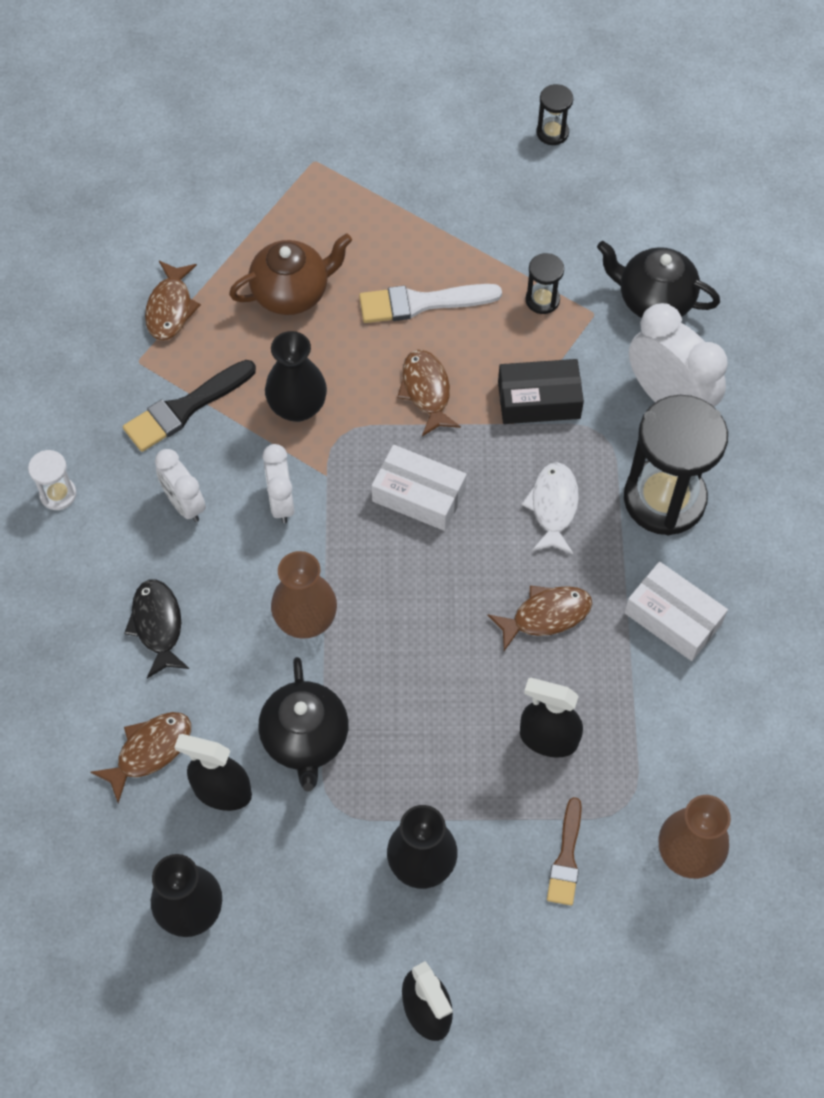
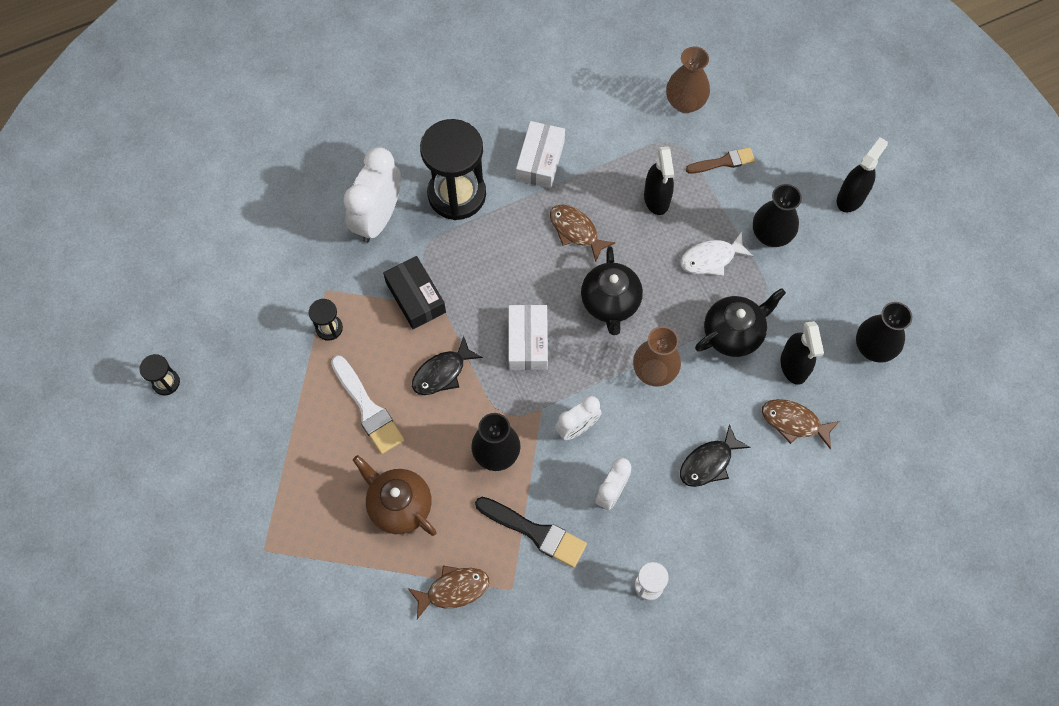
camera: 115 degrees left, 5 degrees up
(426, 391) = (442, 373): brown fish -> black fish
(553, 506) = (495, 257): white fish -> white fish (711, 259)
(654, 300) = (297, 256): black teapot -> black teapot (610, 303)

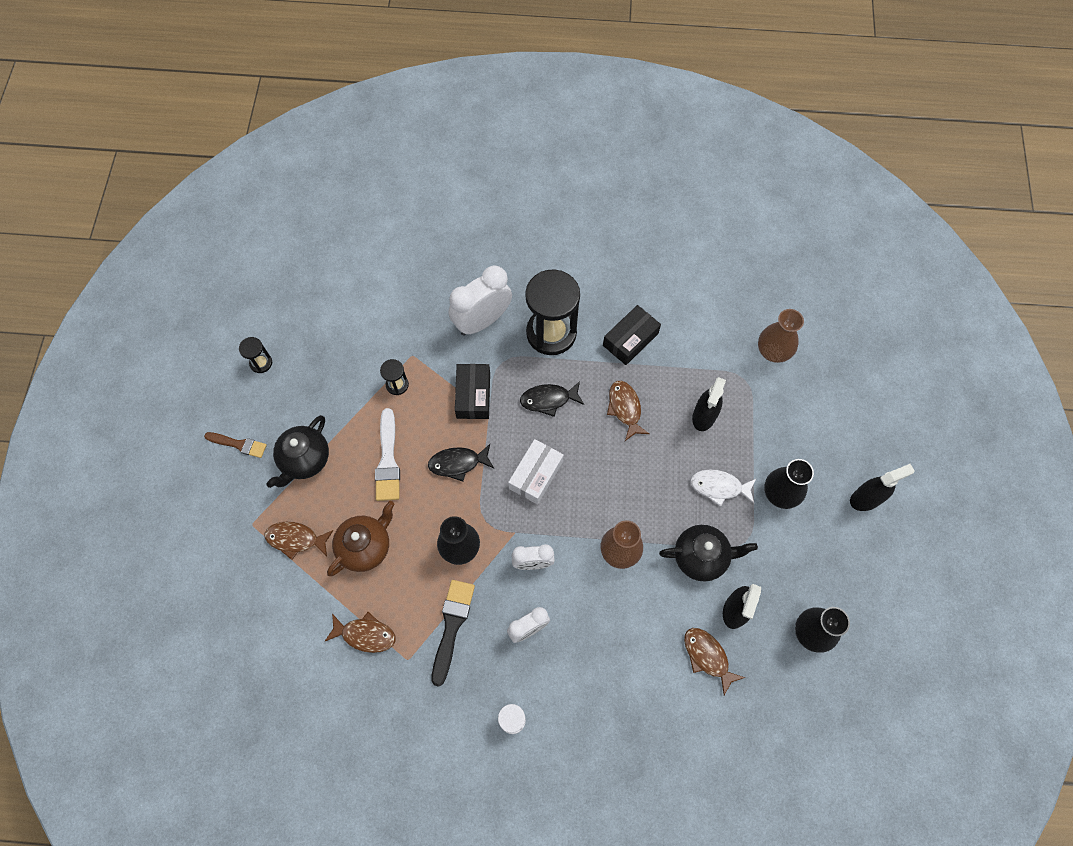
camera: 30 degrees right, 0 degrees up
(321, 539) = (295, 539): none -> brown fish
(399, 505) = (365, 546): brown teapot -> brown teapot turned 60 degrees clockwise
(535, 532) = (452, 626): black brush -> black brush turned 135 degrees counterclockwise
(540, 160) = (630, 339): white box -> black box
(610, 303) = (617, 479): black teapot -> black teapot (304, 460)
(709, 463) = (618, 649): black fish -> black fish (548, 400)
(723, 162) = (776, 415): brown brush -> brown brush (239, 444)

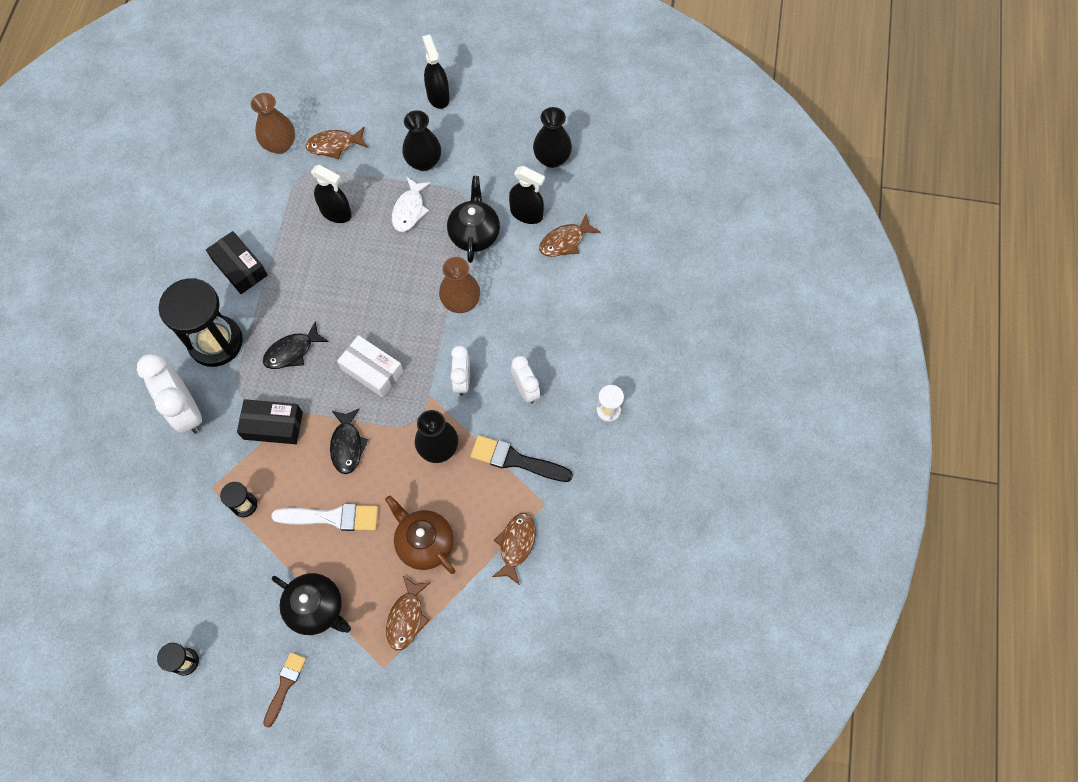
camera: 85 degrees left, 0 degrees up
(548, 400) = (292, 351): black fish -> black fish turned 60 degrees clockwise
(625, 408) = (315, 281): brown fish -> brown fish (334, 145)

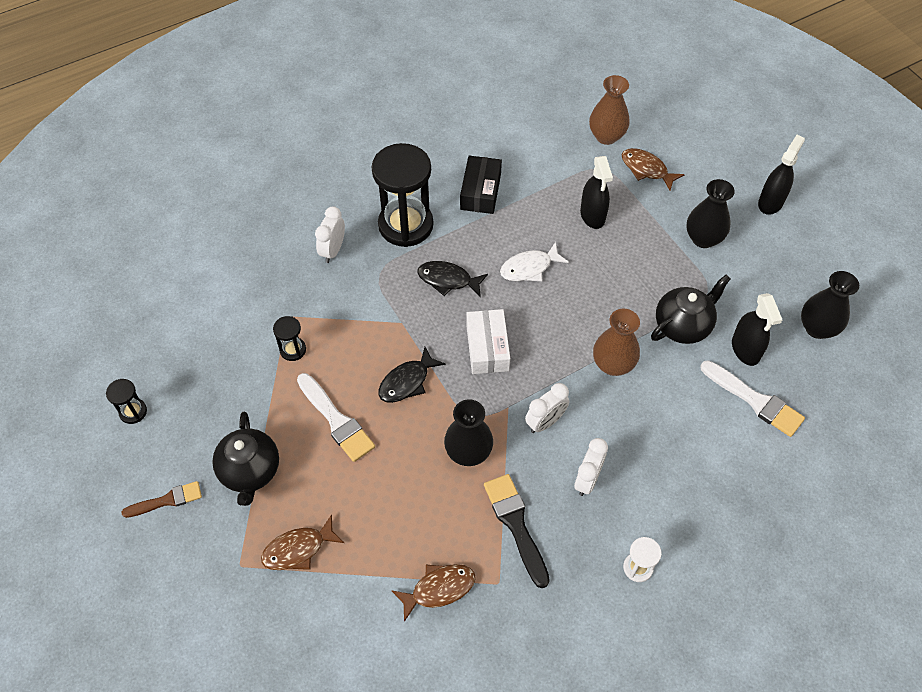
camera: 50 degrees right, 10 degrees down
(185, 411) = (333, 250): white clock -> white clock, size x0.59
(273, 425) = (375, 316): black box -> none
(409, 210) = (651, 262): white fish -> white fish (529, 268)
(424, 543) = (375, 510): brown teapot -> none
(565, 241) = (755, 400): brown fish -> white brush

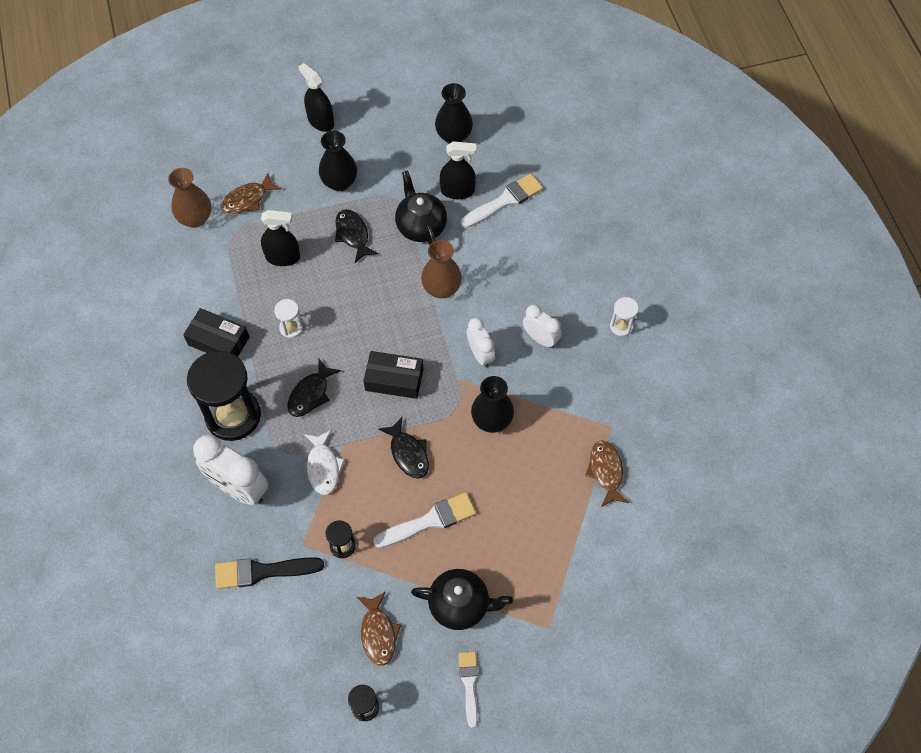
camera: 75 degrees left, 5 degrees up
(167, 500) = (469, 684): brown brush -> white brush
(298, 549) = (545, 576): brown fish -> brown fish (378, 633)
(333, 250) = (239, 488): white clock -> white clock, size x1.70
(487, 348) = (394, 379): white box -> black box
(515, 244) = (291, 328): none -> white hourglass
(516, 525) = (565, 401): black brush -> black brush (263, 571)
(529, 268) = (321, 324): white fish -> white fish (323, 467)
(645, 267) = (353, 235): none -> black fish

